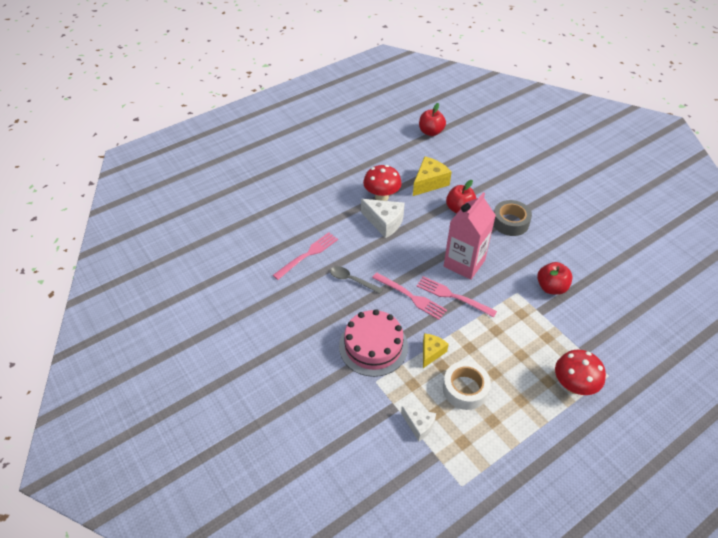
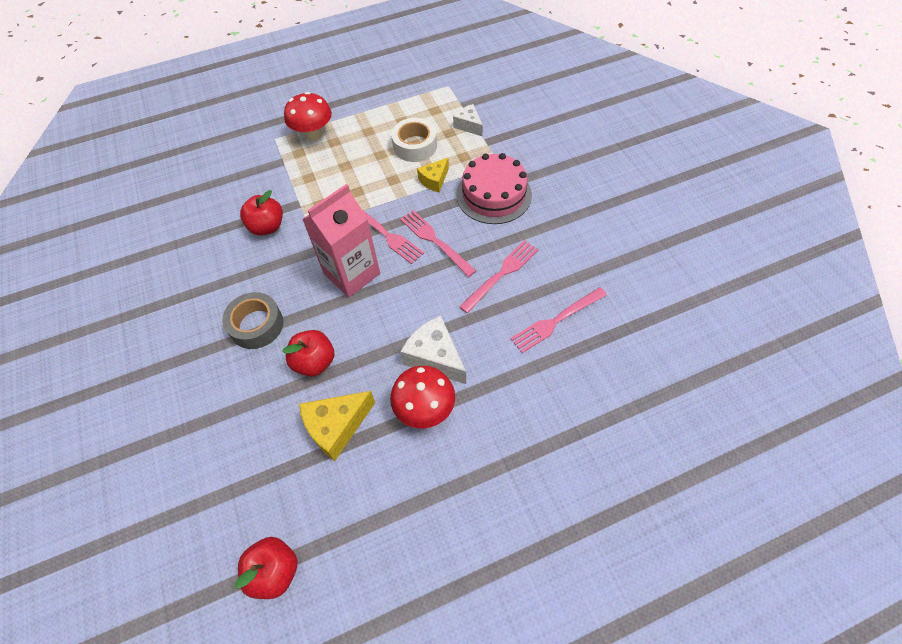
camera: 165 degrees left, 10 degrees up
(352, 280) = (502, 273): grey spoon -> pink fork

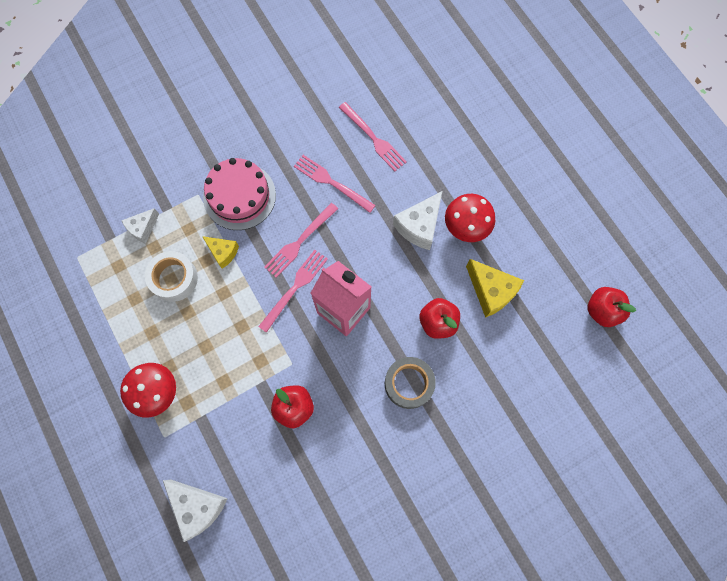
camera: 100 degrees left, 15 degrees up
(209, 158) = (198, 506): none -> white cheese

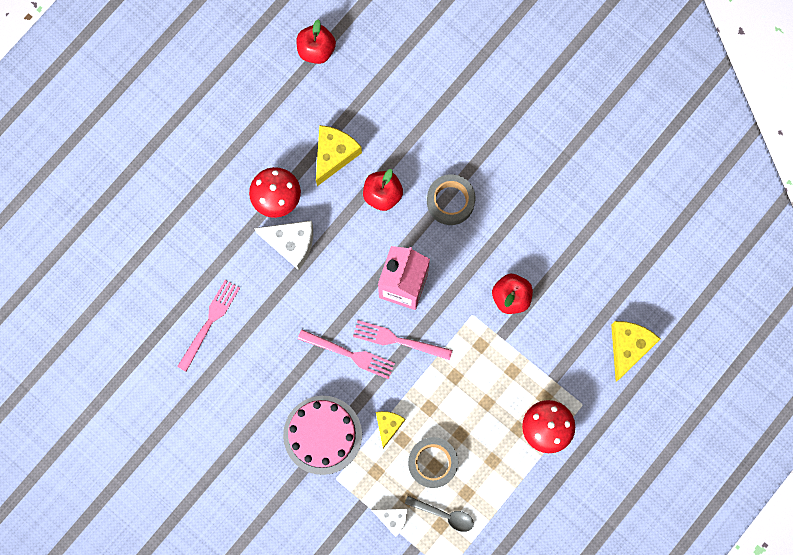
camera: 110 degrees left, 5 degrees up
(125, 272) = (444, 515): none -> grey spoon
(174, 279) = (432, 463): white tape -> grey tape
(198, 506) = (628, 347): white cheese -> yellow cheese
(331, 182) = (274, 348): pink fork -> none

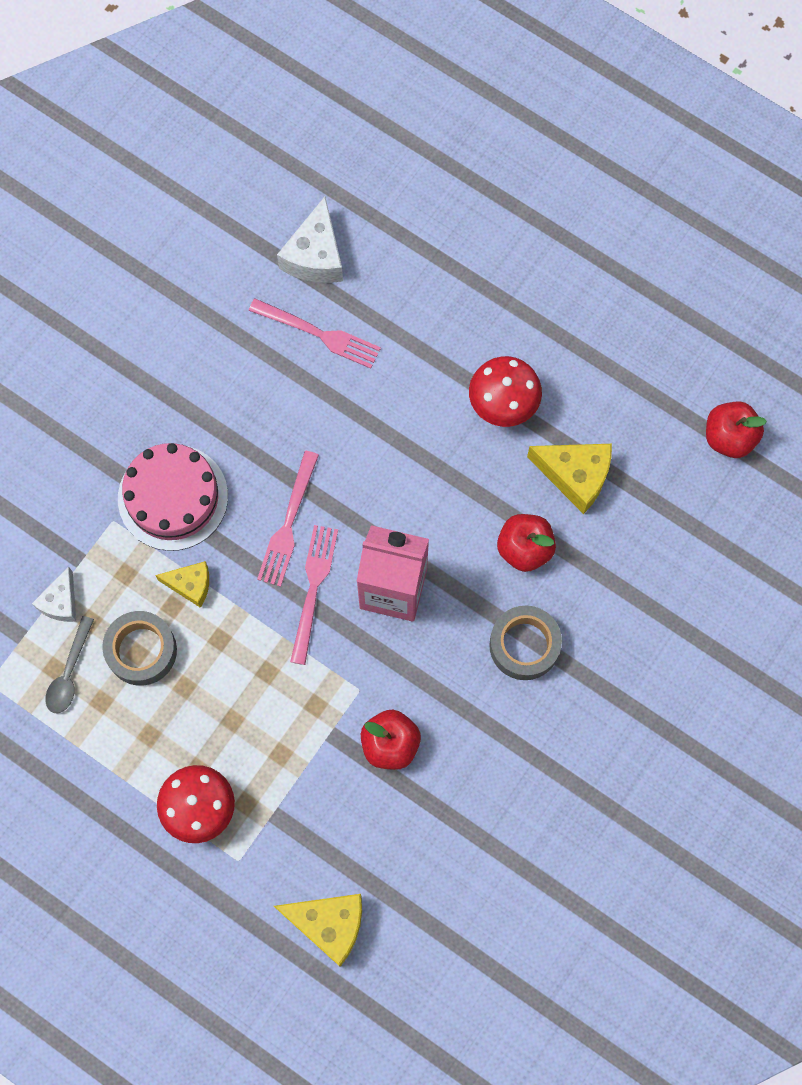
camera: 85 degrees right, 5 degrees down
(291, 243) = (440, 430): white cheese -> white cheese (315, 256)

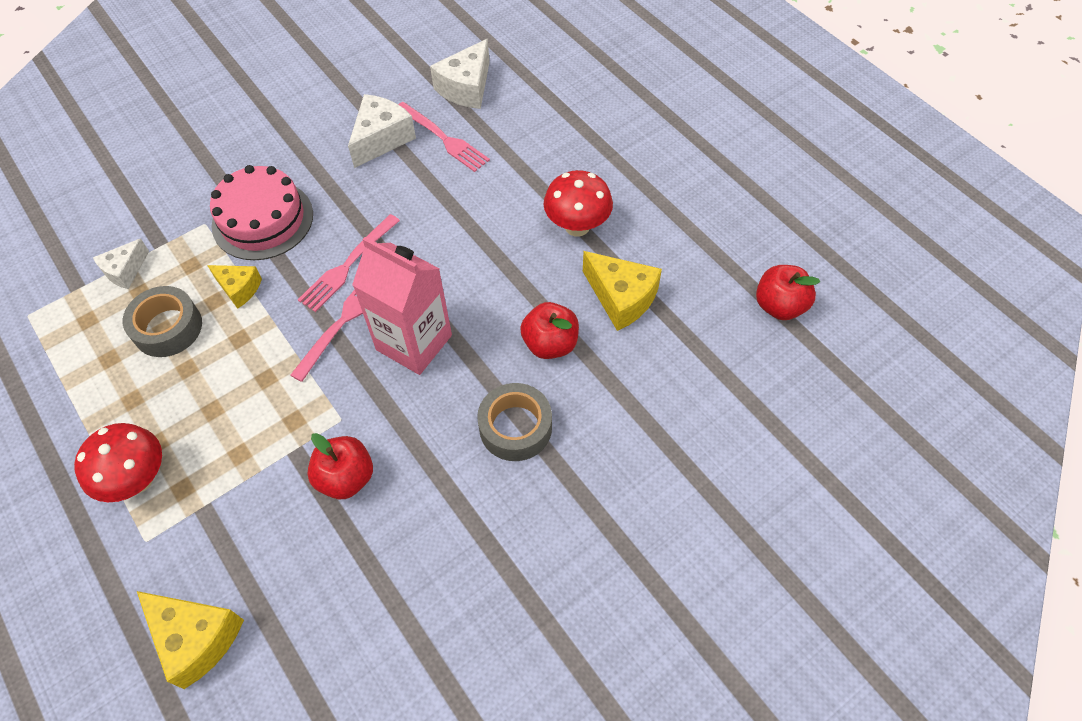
camera: 20 degrees right, 15 degrees down
(69, 672) = (97, 327): grey spoon -> none
(251, 355) = (381, 139): none -> white cheese

